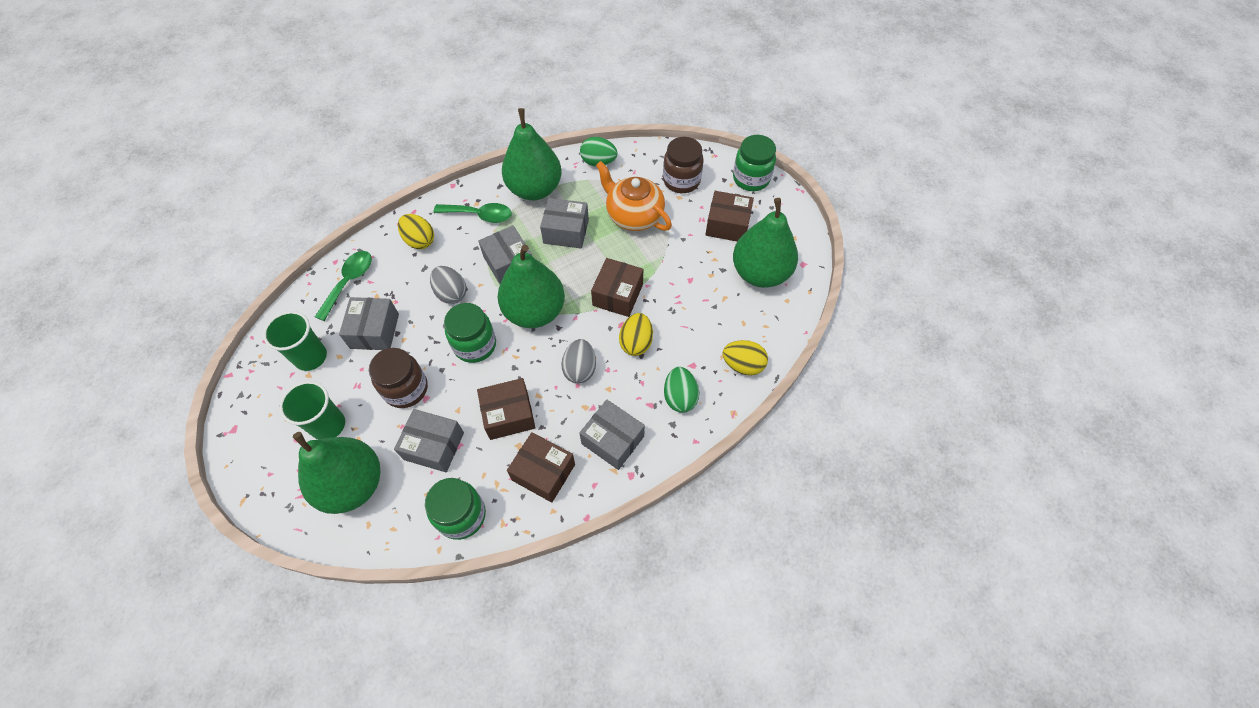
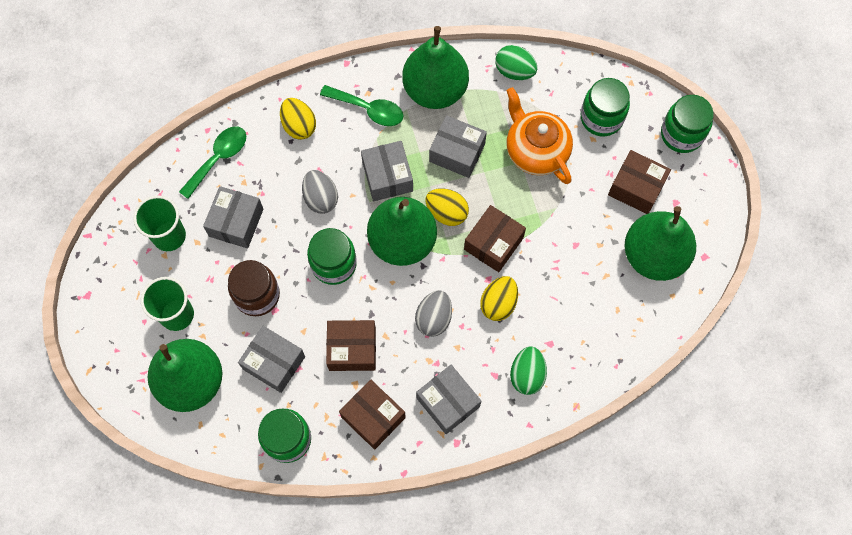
camera: 15 degrees right, 10 degrees up
(681, 180) = (601, 118): brown jar -> green jar
(742, 365) = (602, 357): yellow egg -> yellow egg (446, 213)

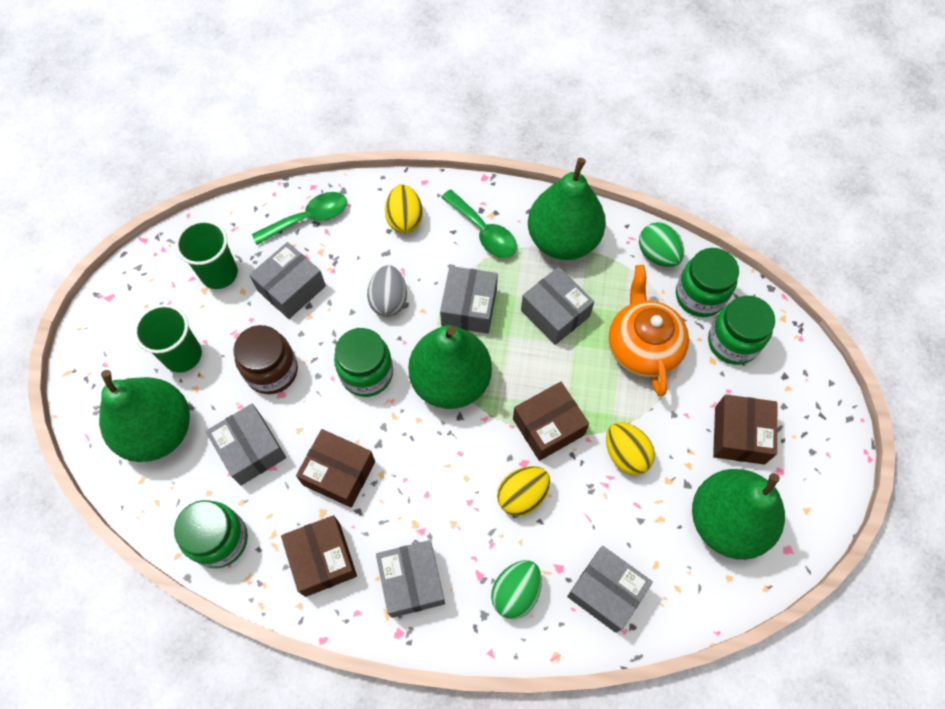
camera: 25 degrees right, 5 degrees down
(434, 318) = (443, 479): grey egg -> none
(446, 213) = (513, 371): yellow egg -> yellow egg (625, 454)
(591, 344) = (606, 591): none -> grey box
(636, 187) = (739, 435): brown box -> brown box turned 45 degrees clockwise
(681, 134) = (818, 398): green jar -> green jar (700, 296)

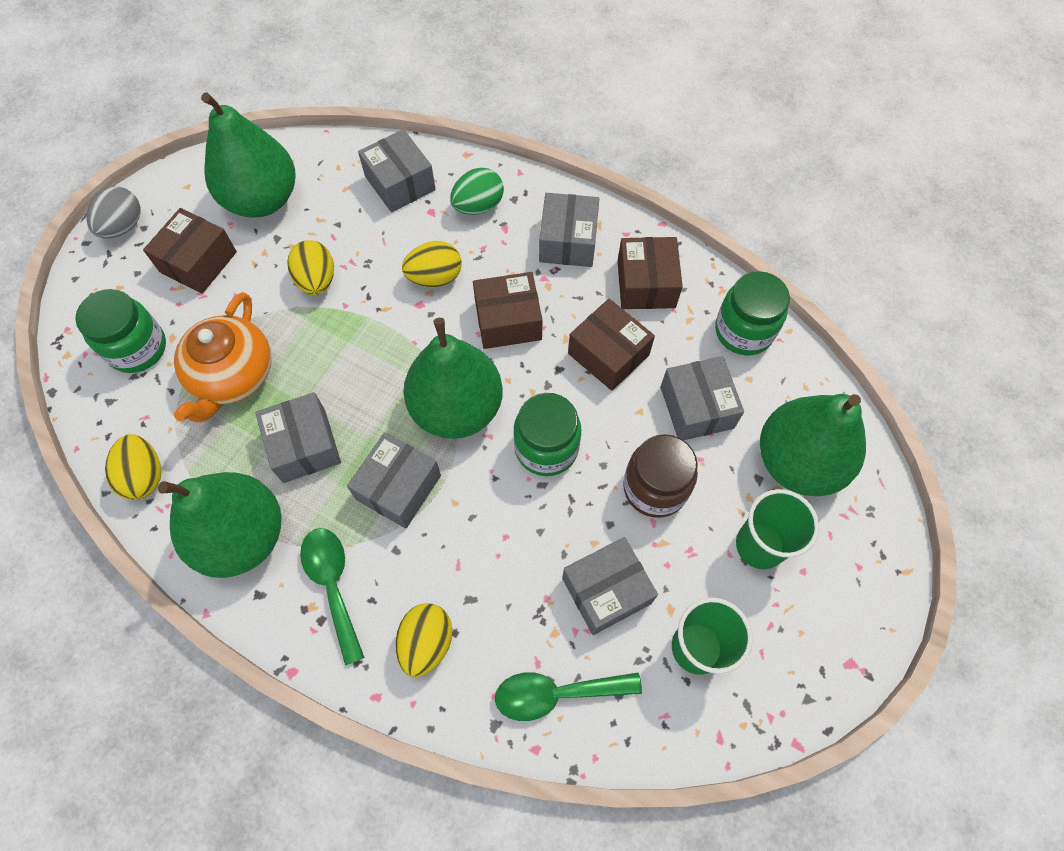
camera: 160 degrees left, 0 degrees up
(389, 300) = (490, 530): grey egg -> grey egg (123, 226)
(548, 427) = (377, 329): brown box -> brown box (508, 320)
(657, 255) = (144, 476): green egg -> yellow egg
(700, 296) = (133, 409): green jar -> none

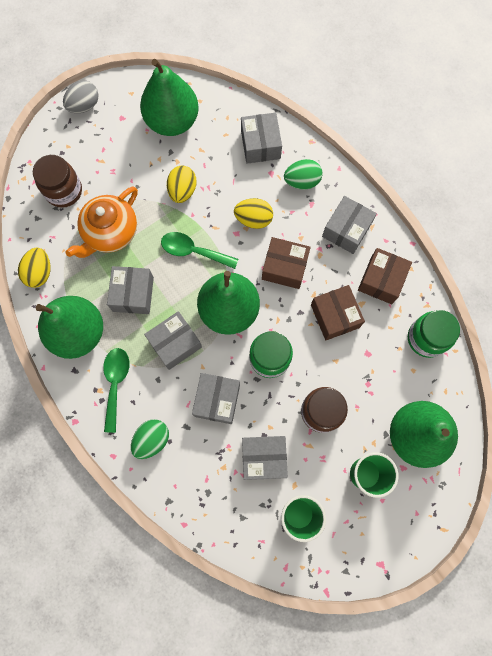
camera: 25 degrees right, 10 degrees up
(137, 348) = (64, 191): green jar -> brown jar
(198, 262) = (118, 148): brown box -> none
(426, 643) = (152, 439): yellow egg -> green egg
(556, 694) = (209, 501): green spoon -> green spoon (193, 251)
(697, 407) = (371, 374): grey box -> grey box (217, 400)

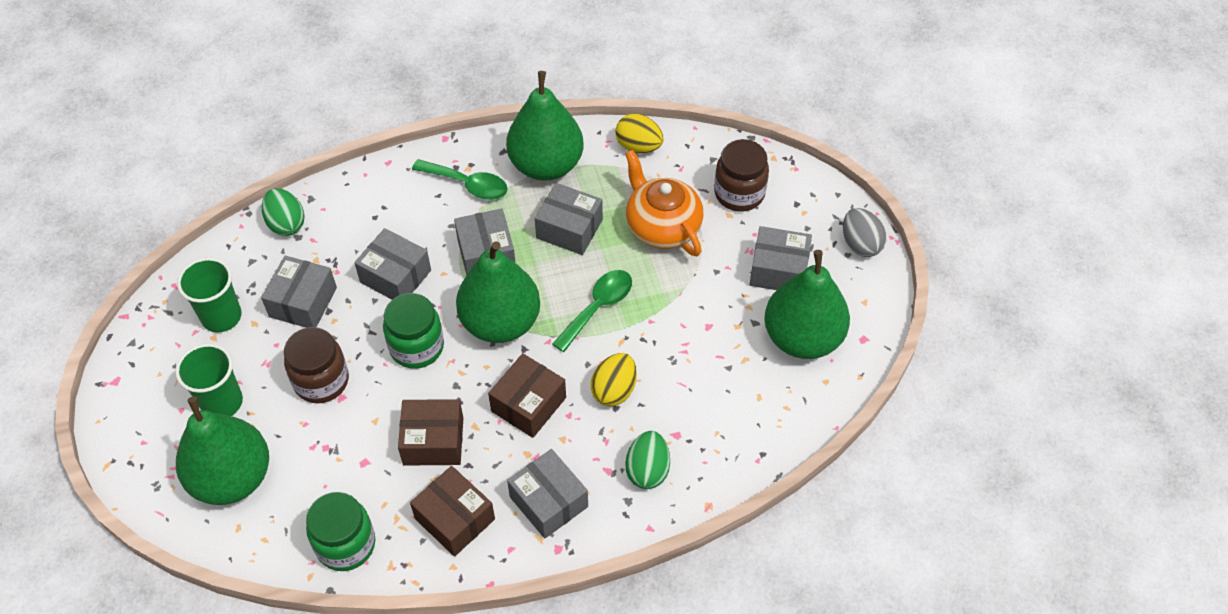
camera: 110 degrees right, 20 degrees down
(152, 439) = (385, 201): green egg -> green egg (286, 223)
(182, 191) = (690, 320): yellow egg -> none
(260, 145) = (726, 436): grey box -> grey box (778, 270)

